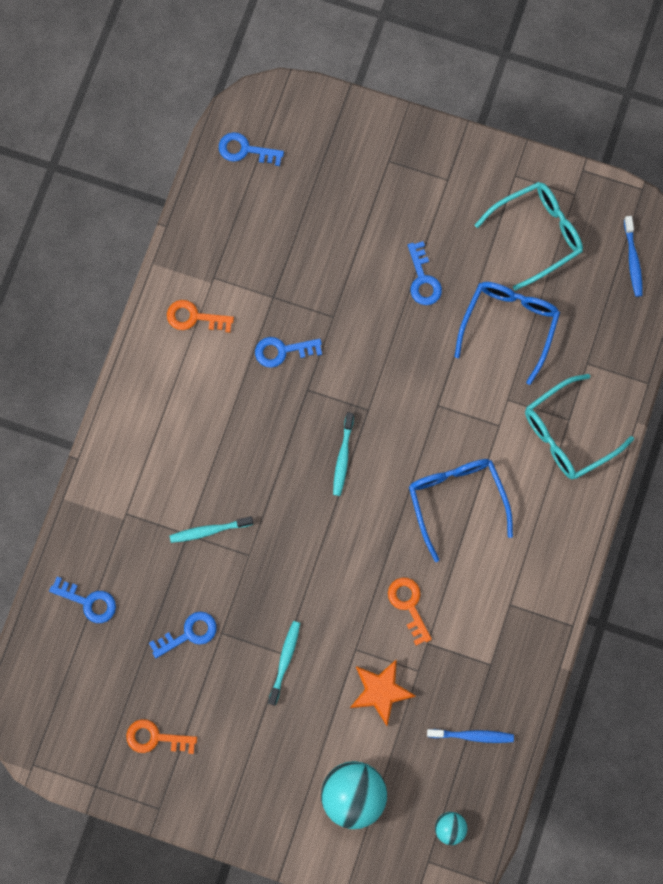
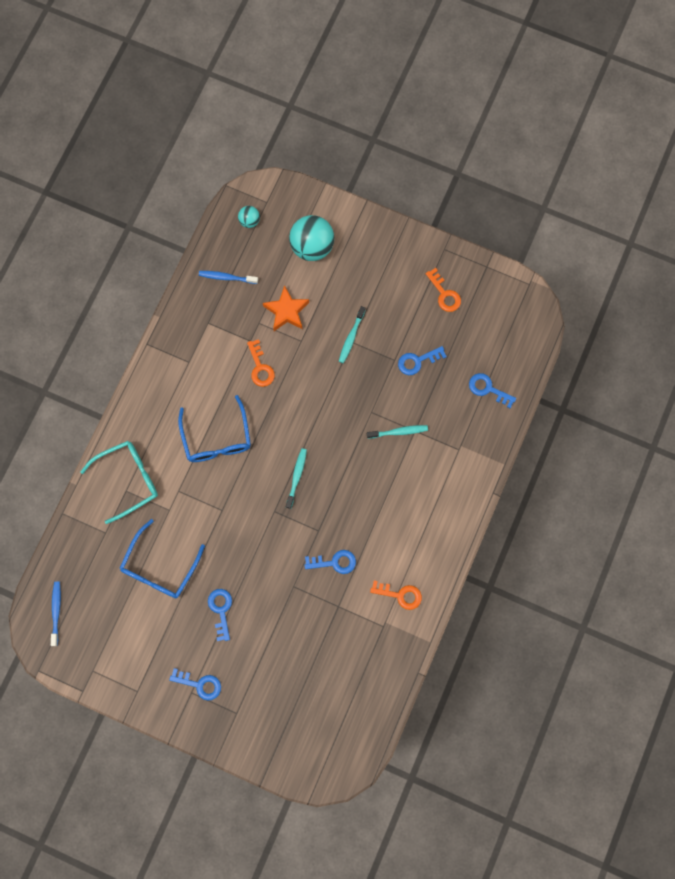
camera: 175 degrees left, 0 degrees up
(155, 738) = (444, 294): orange key -> orange key turned 45 degrees clockwise
(245, 150) = (351, 733): blue key -> blue key (200, 684)
(536, 235) = (127, 639): turquoise glasses -> none

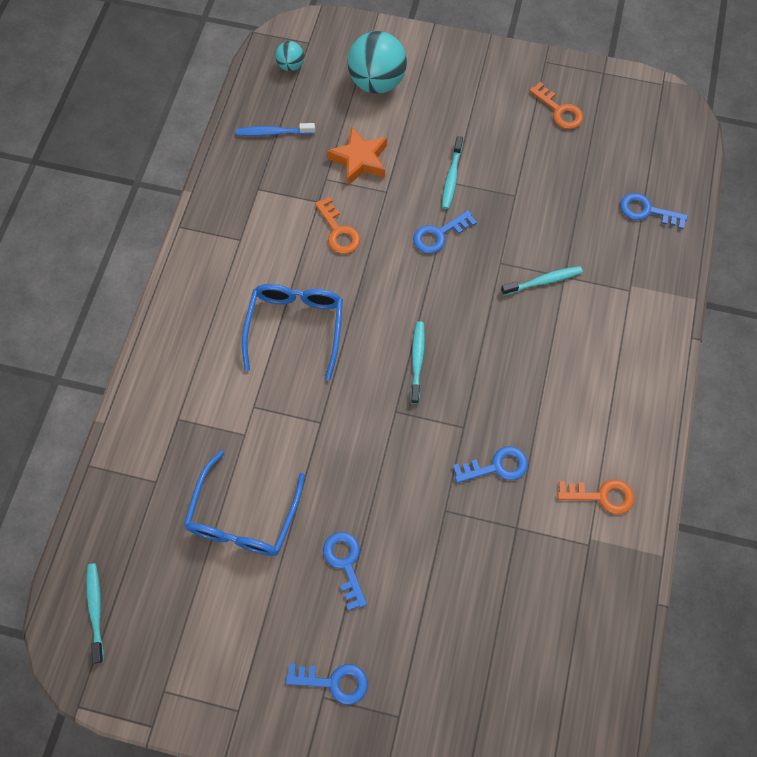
camera: 10 degrees left, 10 degrees down
(56, 611) = (96, 610): blue toothbrush -> turquoise toothbrush
(127, 480) = (178, 404): turquoise glasses -> none
(216, 437) = (295, 328): blue glasses -> blue glasses turned 150 degrees counterclockwise
(417, 361) = (545, 192): blue key -> blue key (439, 234)

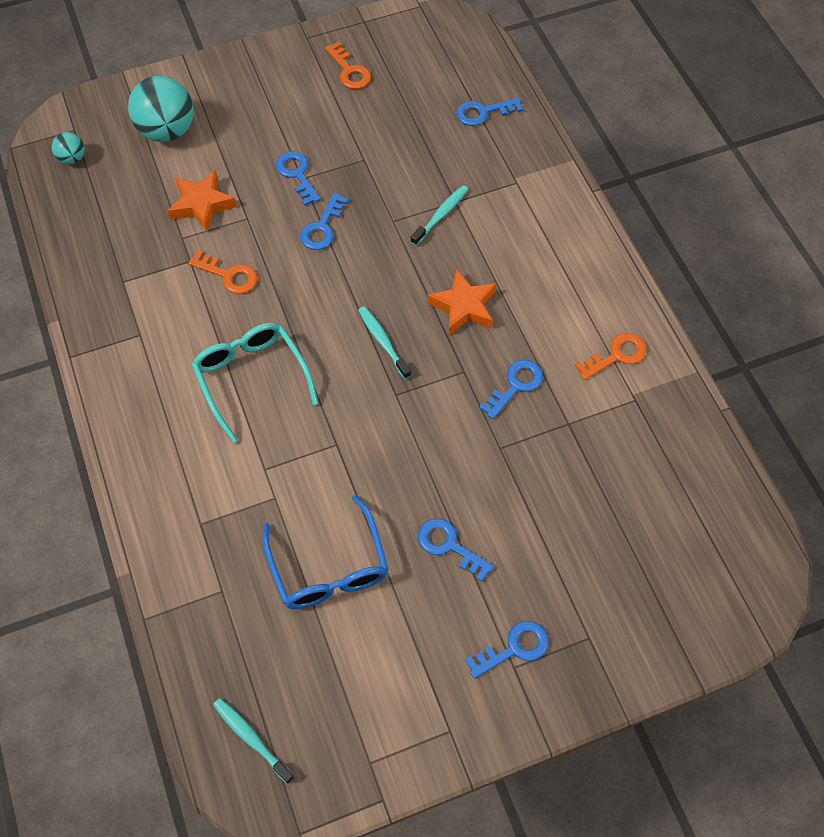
camera: 35 degrees left, 5 degrees down
(273, 133) = (100, 225): blue toothbrush -> none
(295, 328) = (252, 379): blue glasses -> turquoise glasses
(451, 177) = (297, 174): turquoise toothbrush -> blue key
(503, 372) = (463, 307): none -> orange star
(559, 110) = (349, 71): orange key -> orange key turned 45 degrees clockwise

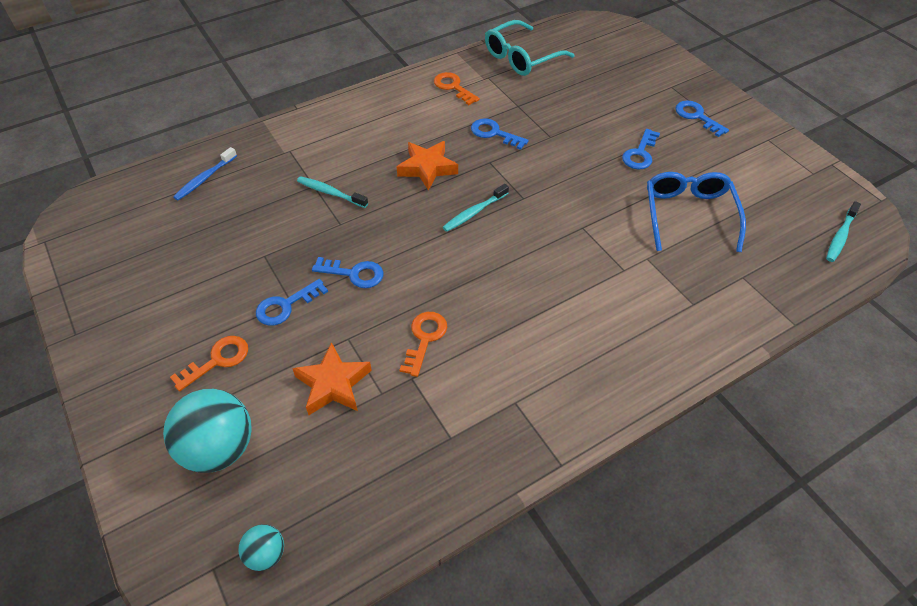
camera: 100 degrees left, 10 degrees down
(252, 379) = (539, 296): turquoise glasses -> turquoise glasses (522, 57)
(328, 566) = (688, 215): blue glasses -> blue glasses turned 60 degrees counterclockwise
(349, 71) = (136, 286): orange key -> orange key (217, 360)
(483, 112) = (205, 178): blue key -> blue toothbrush

